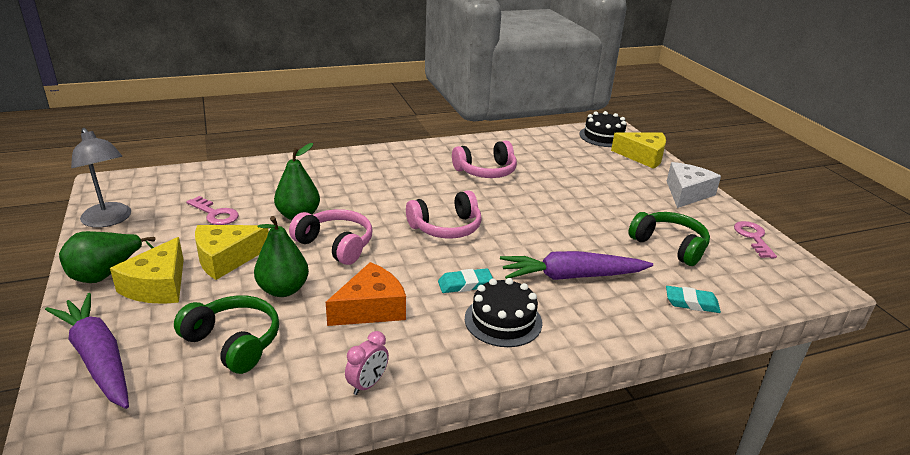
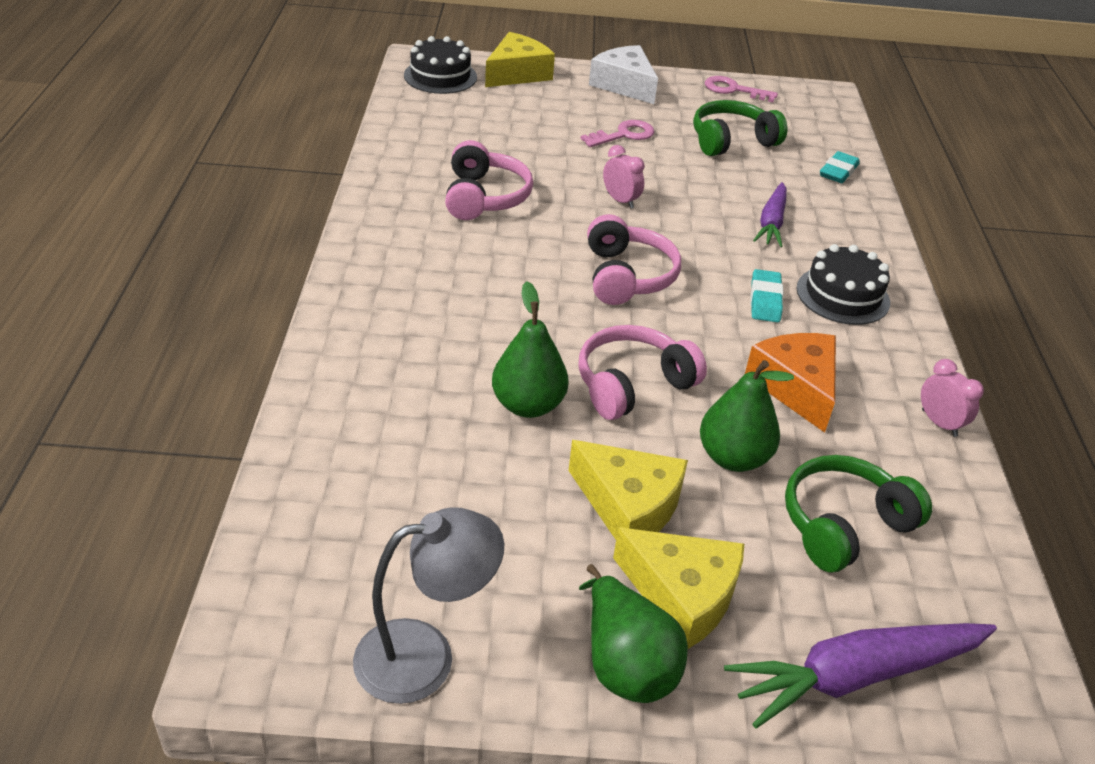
camera: 70 degrees left, 10 degrees up
(215, 214) = (474, 502): pink key -> pink key (624, 135)
(226, 258) = (628, 506): yellow cheese -> yellow cheese turned 45 degrees counterclockwise
(531, 213) = (620, 200): none -> pink clock
(571, 277) = (771, 223): purple carrot -> purple carrot, size x0.63

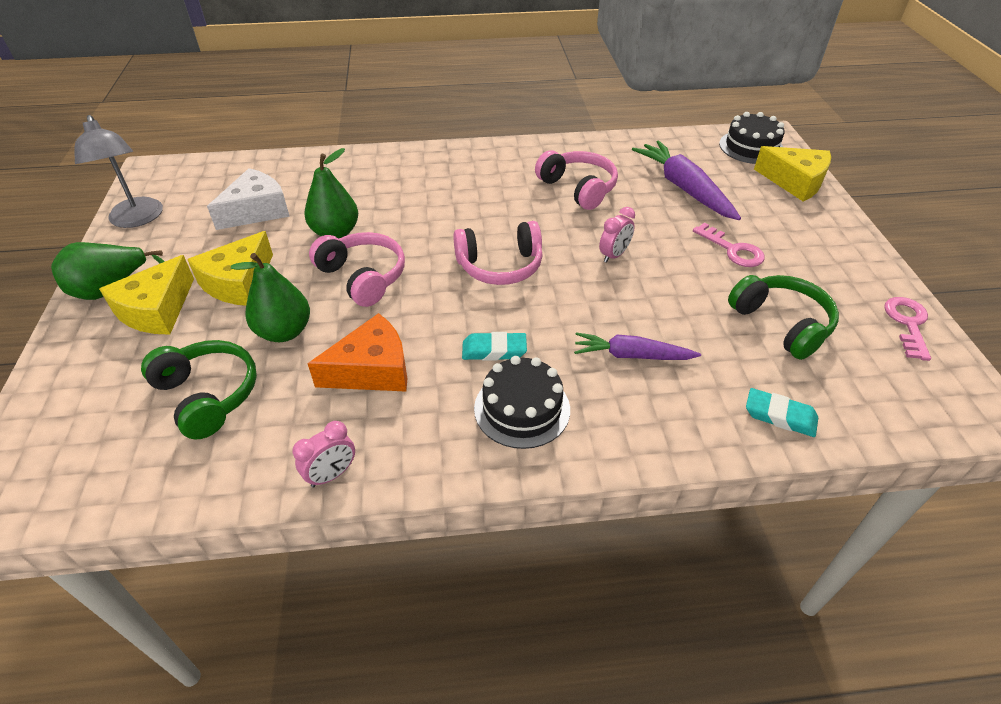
camera: 85 degrees right, 5 degrees up
(484, 197) = (578, 188): pink headphones -> pink headphones turned 120 degrees counterclockwise
(624, 85) = (836, 244): white cheese -> white cheese (257, 210)
(855, 676) = (67, 395): purple carrot -> purple carrot (683, 188)

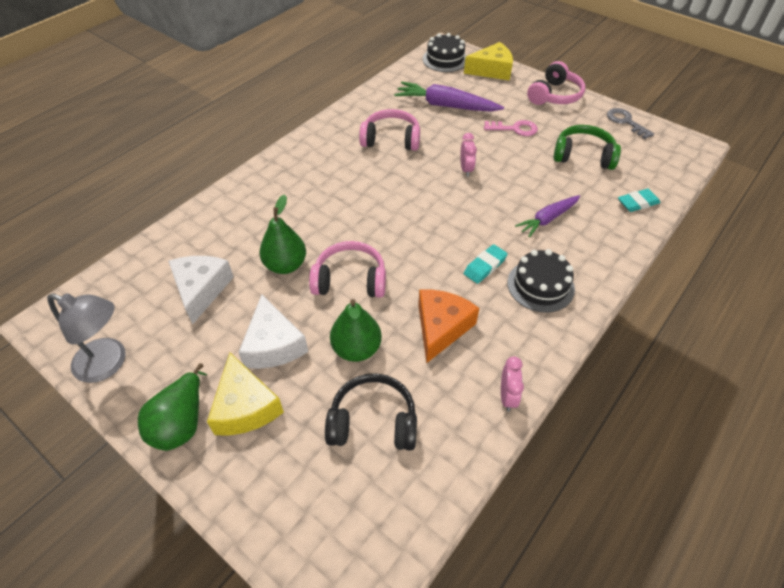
camera: 45 degrees left, 5 degrees up
(208, 395) = (373, 422): green headphones -> black headphones
(238, 282) = (273, 344): yellow cheese -> white cheese
(500, 266) = (418, 216): pink headphones -> pink headphones (554, 95)
(907, 324) = (625, 122): pink key -> grey key

